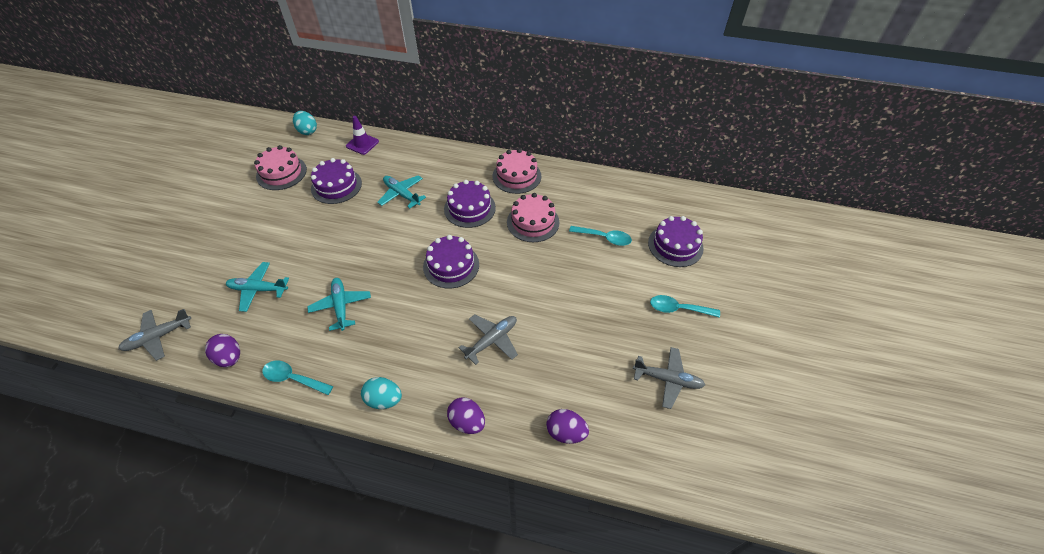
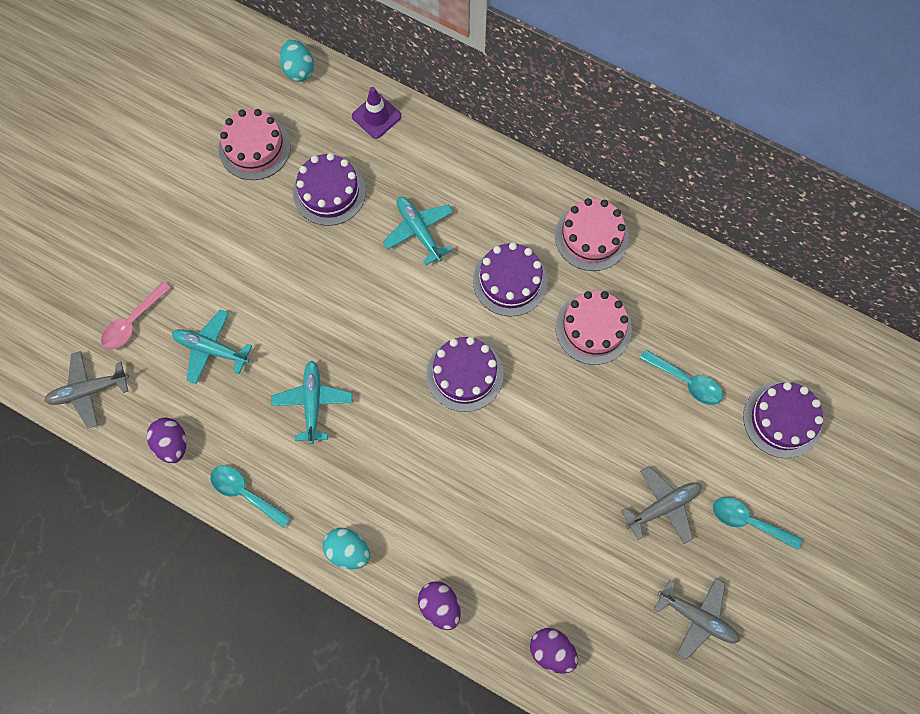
camera: 15 degrees right, 20 degrees up
(195, 285) = (132, 322): none -> pink spoon
(492, 340) = (493, 504): grey plane -> grey plane (663, 506)

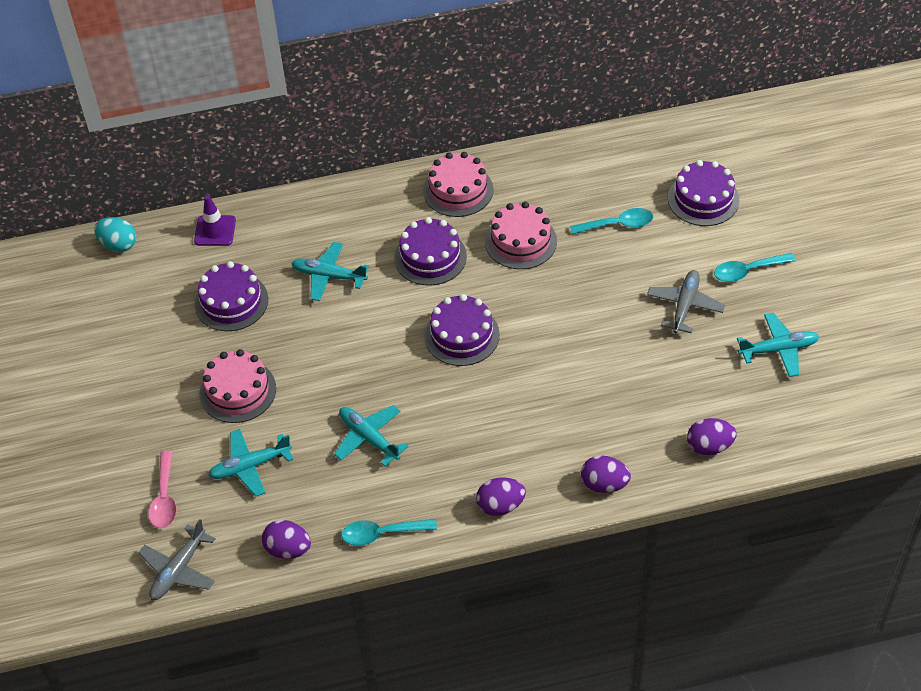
camera: 40 degrees left, 20 degrees down
(254, 147) = (138, 317): pink cake -> pink cake (238, 391)
(348, 551) = (500, 506): turquoise egg -> purple egg
(697, 617) = (778, 349): grey plane -> turquoise plane

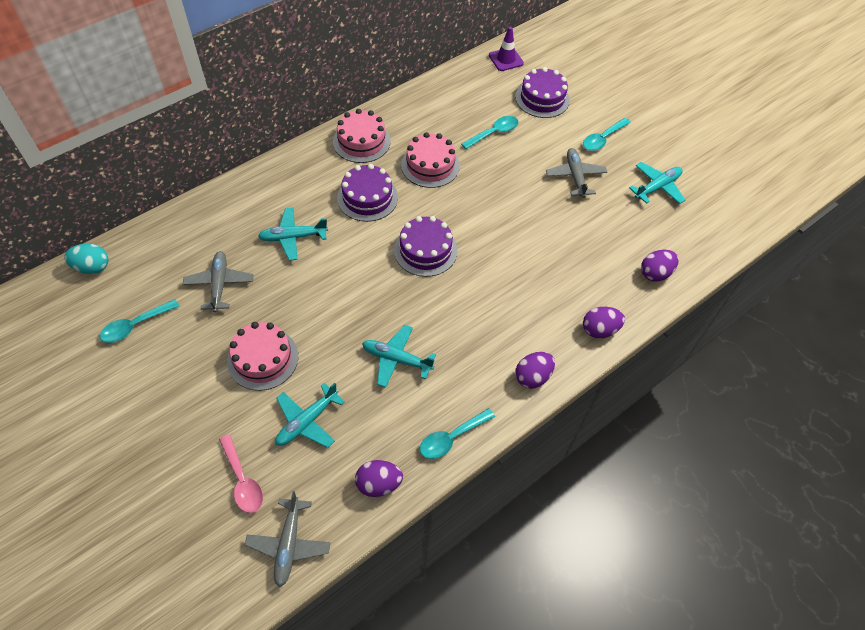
camera: 30 degrees left, 5 degrees up
(133, 317) = (135, 325): none -> turquoise spoon
(215, 231) = (176, 230): purple traffic cone -> purple traffic cone (506, 59)
(231, 302) = (219, 284): purple cake -> grey plane

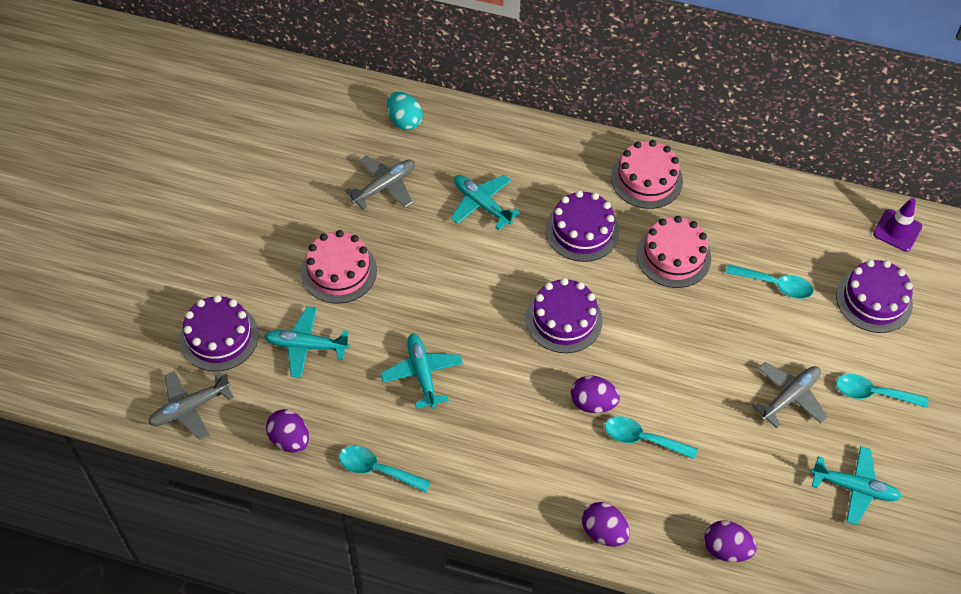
camera: 55 degrees right, 0 degrees up
(92, 267) = (324, 88): turquoise egg -> turquoise egg (404, 121)
(135, 325) = (295, 159): turquoise spoon -> turquoise spoon (642, 439)
(243, 480) = (219, 337): pink spoon -> purple cake
(532, 377) = (497, 501): purple egg -> purple egg (592, 403)

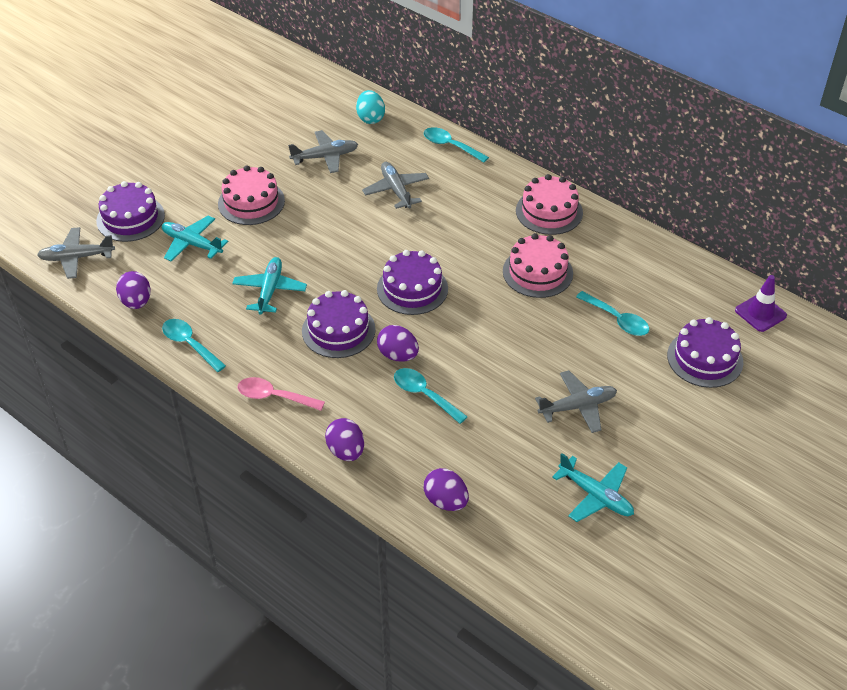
camera: 25 degrees right, 10 degrees down
(481, 204) = (396, 190): turquoise plane -> grey plane
(499, 498) = (274, 397): none -> pink spoon
(582, 230) = (469, 231): purple cake -> purple cake (338, 330)
(873, 393) = (659, 429): turquoise spoon -> turquoise spoon (450, 146)

